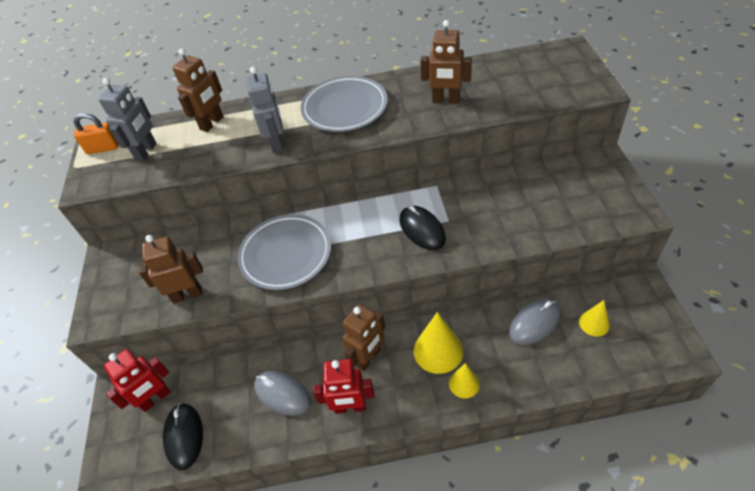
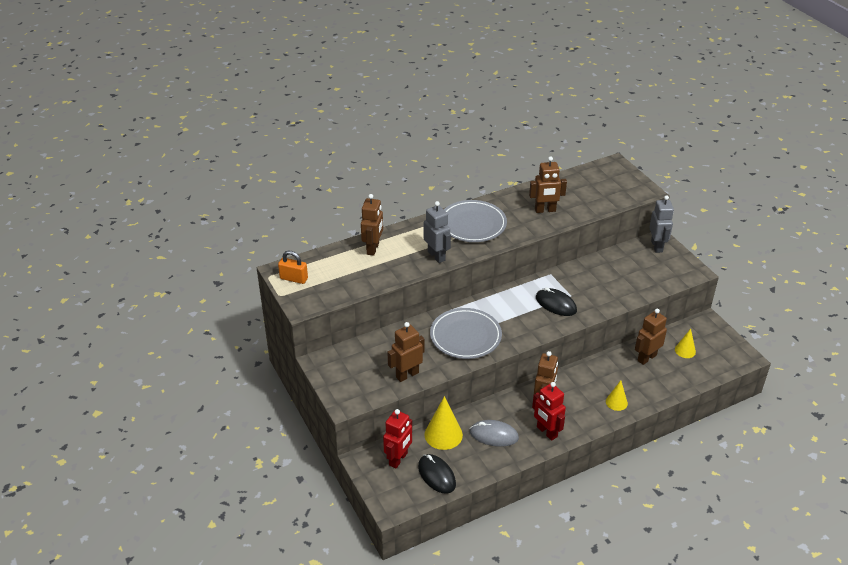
camera: 25 degrees left, 10 degrees down
(103, 148) = (294, 278): orange padlock -> orange padlock turned 45 degrees clockwise
(146, 151) = (334, 276): grey robot -> grey robot (657, 246)
(350, 407) = (546, 432): red robot -> red robot turned 75 degrees clockwise
(438, 350) = (589, 387): yellow cone -> yellow cone (443, 434)
(534, 323) = (646, 358): grey mouse -> brown robot

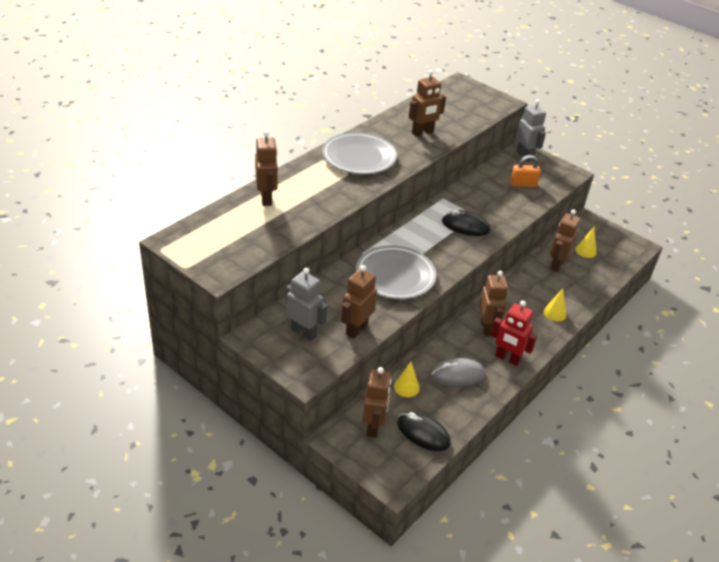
camera: 25 degrees left, 0 degrees up
(294, 278) = (192, 246): orange padlock -> orange padlock (523, 184)
(398, 459) = (373, 426): red robot -> brown robot
(436, 256) = (340, 194): grey robot -> grey robot (304, 332)
(443, 434) = (406, 387): yellow cone -> yellow cone, size x0.59

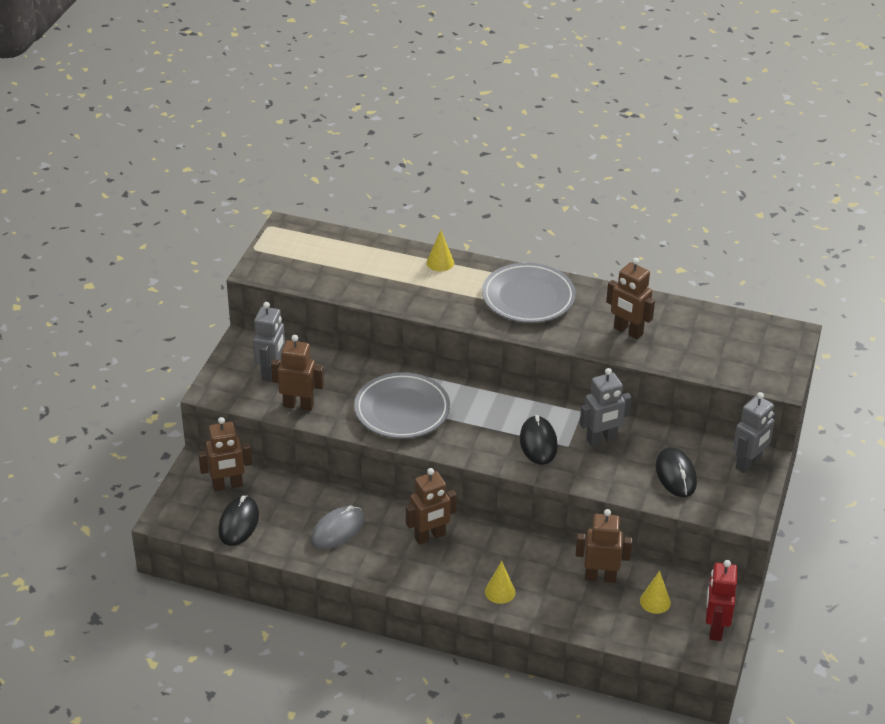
camera: 70 degrees right, 0 degrees up
(266, 198) = (396, 259): brown robot -> none
(406, 387) = (295, 495): yellow cone -> yellow cone (440, 262)
(458, 375) = (338, 530): grey mouse -> grey mouse turned 75 degrees clockwise
(475, 200) = (601, 439): none -> grey robot
(507, 358) = (389, 564): red robot -> red robot (715, 628)
(523, 184) = (676, 475): orange padlock -> black mouse

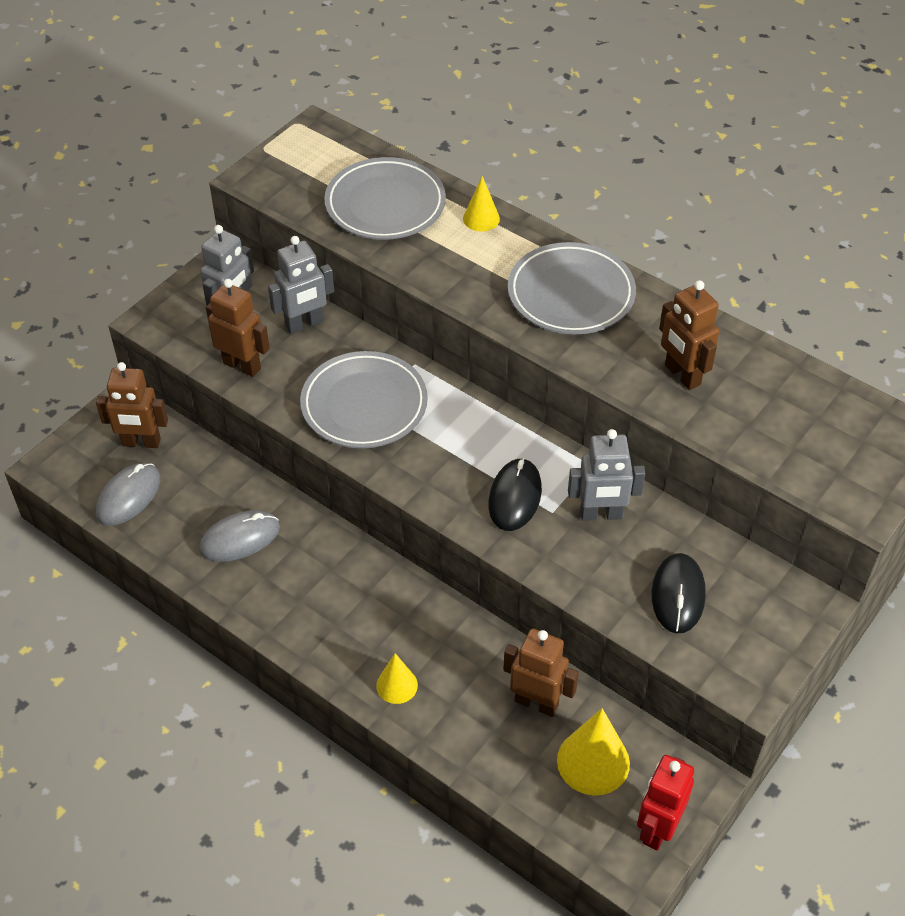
camera: 20 degrees right, 10 degrees up
(238, 523) = (128, 496): black mouse -> grey mouse
(366, 267) = (385, 204): none -> grey plate
(430, 537) = (346, 580): brown robot -> none
(655, 601) = (593, 761): yellow cone -> yellow cone, size x1.69
(748, 463) = (788, 606): grey robot -> grey robot (304, 324)

